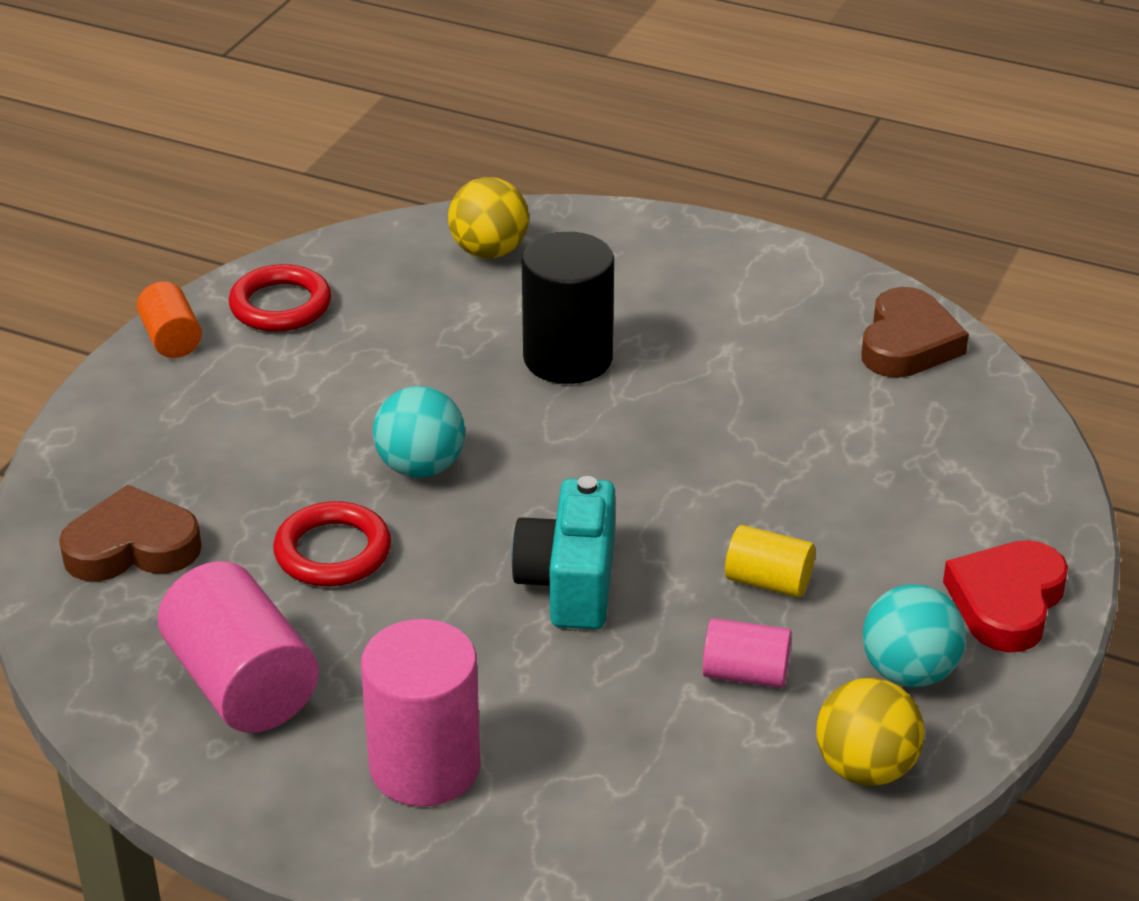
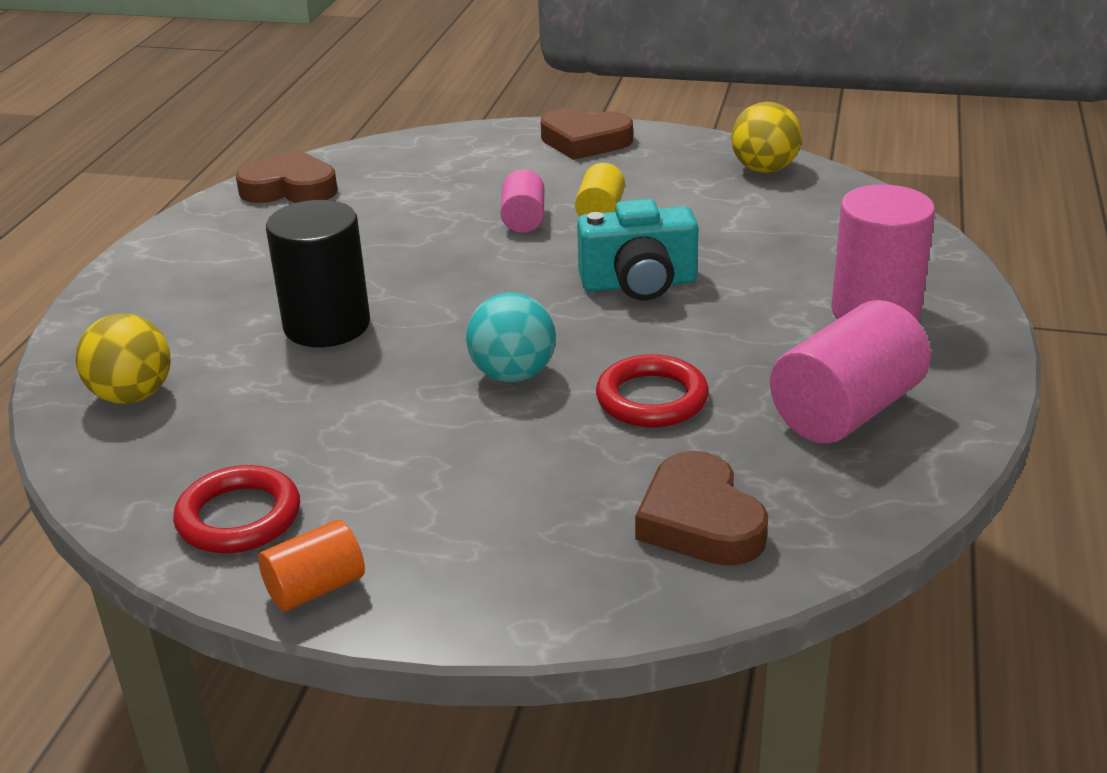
camera: 100 degrees left, 5 degrees down
(745, 673) = (701, 211): pink cylinder -> pink cylinder (523, 219)
(909, 672) = (668, 163): turquoise ball -> none
(1006, 602) = (585, 141): red heart -> brown heart

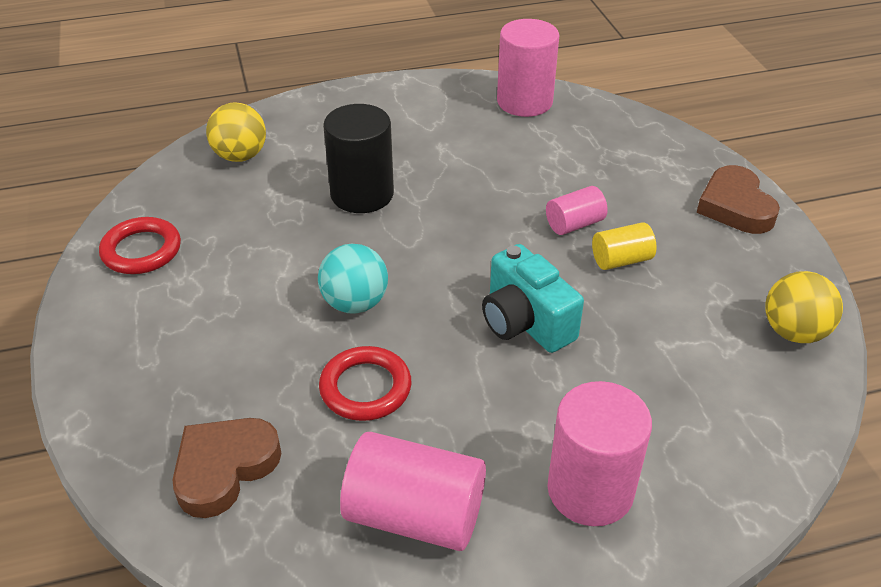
camera: 60 degrees right, 10 degrees up
(290, 188) = (524, 102): brown heart -> pink cylinder
(315, 588) = (87, 310): orange cylinder -> none

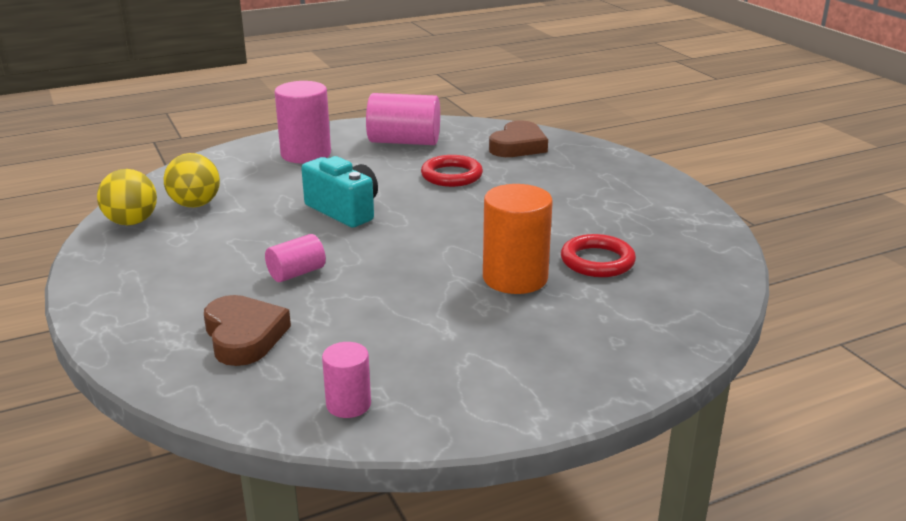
camera: 170 degrees right, 15 degrees down
(141, 250) = (678, 223): red ring -> red ring (597, 261)
(240, 156) = (669, 300): yellow ball -> yellow ball (195, 204)
(355, 303) = (480, 209): turquoise ball -> none
(362, 194) = (515, 278): black cylinder -> orange cylinder
(524, 102) = (348, 404): pink cylinder -> pink cylinder, size x0.55
(621, 260) = (257, 251): yellow cylinder -> none
(735, 206) = (121, 302): brown heart -> brown heart (244, 336)

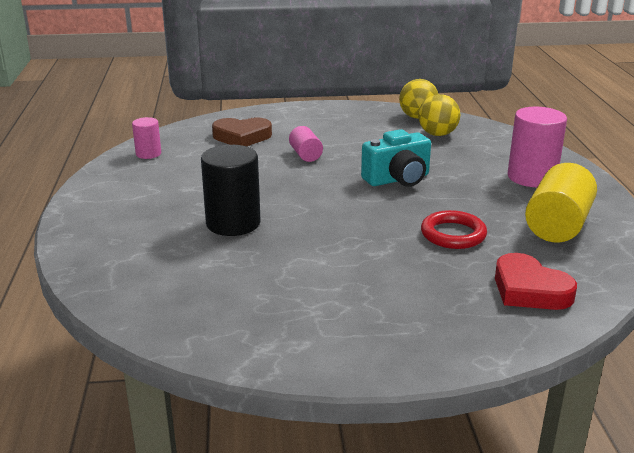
camera: 110 degrees right, 0 degrees up
(404, 142) = (557, 225): pink cylinder -> yellow cylinder
(515, 278) = (233, 223): orange cylinder -> black cylinder
(518, 146) = (529, 290): brown heart -> red heart
(597, 261) = (228, 264): red ring -> none

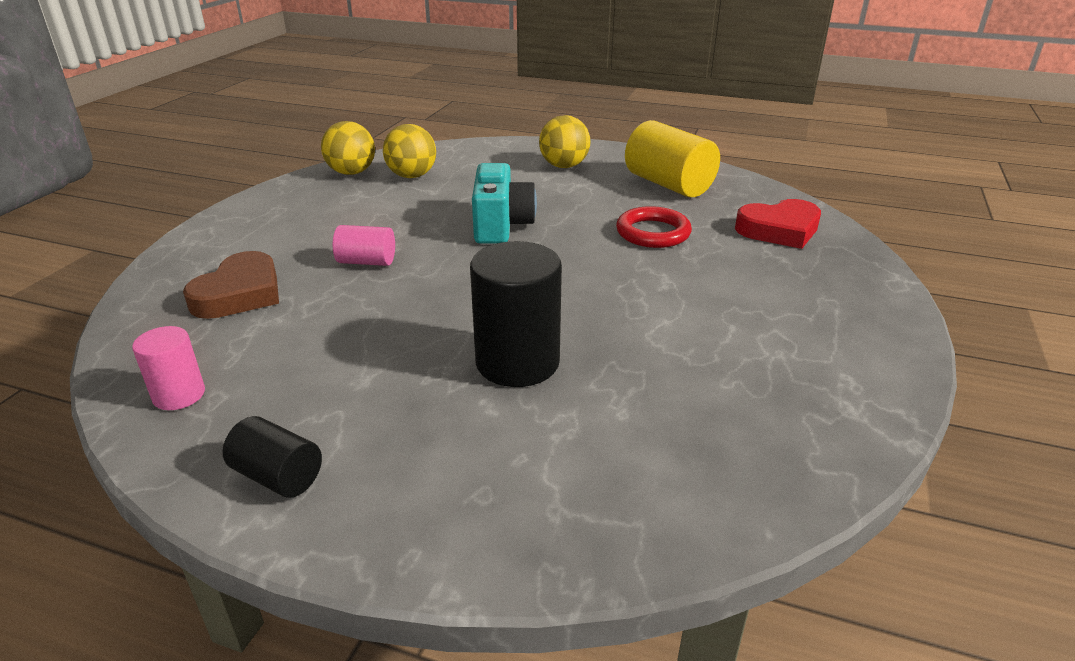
camera: 65 degrees left, 5 degrees up
(104, 192) = (278, 476): none -> black cylinder
(532, 177) = (564, 166): pink cylinder -> yellow ball

